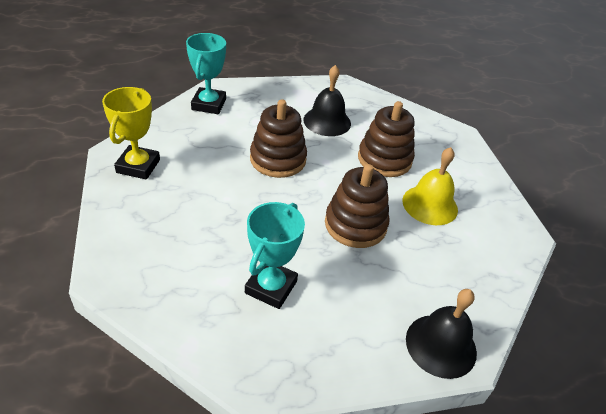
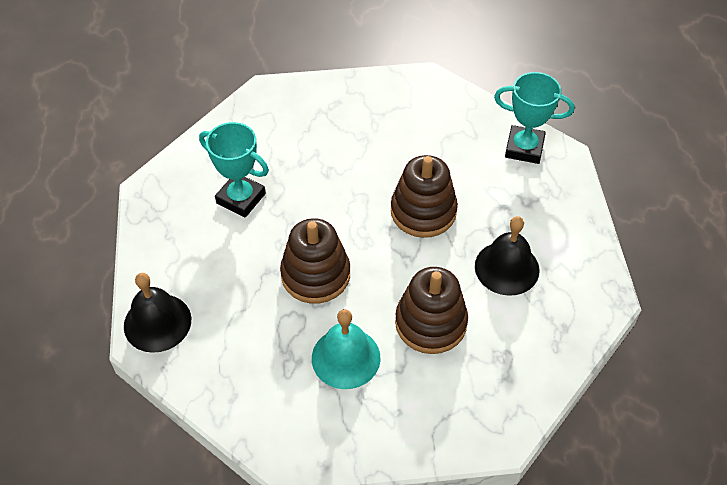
camera: 100 degrees right, 10 degrees up
(138, 166) = (405, 98): yellow trophy -> none
(430, 205) = (346, 358): yellow bell -> turquoise bell

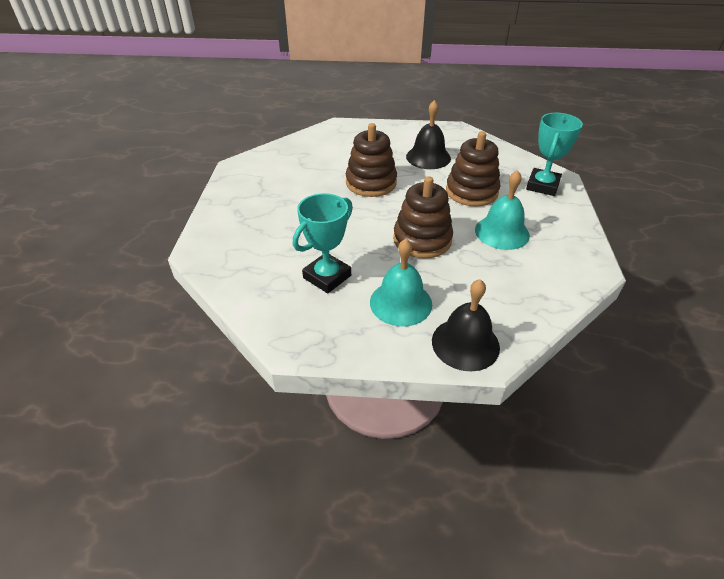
camera: 80 degrees left, 10 degrees down
(209, 264) = (401, 303): none -> turquoise bell
(524, 148) = (326, 137): turquoise trophy -> turquoise trophy (542, 186)

